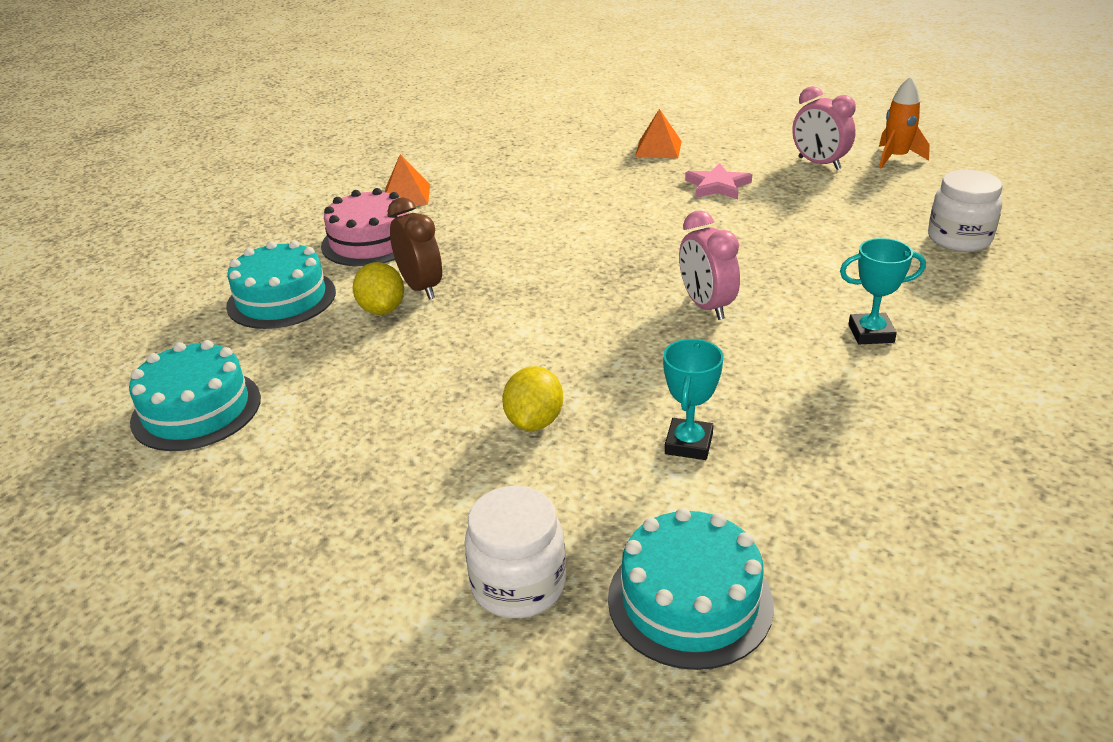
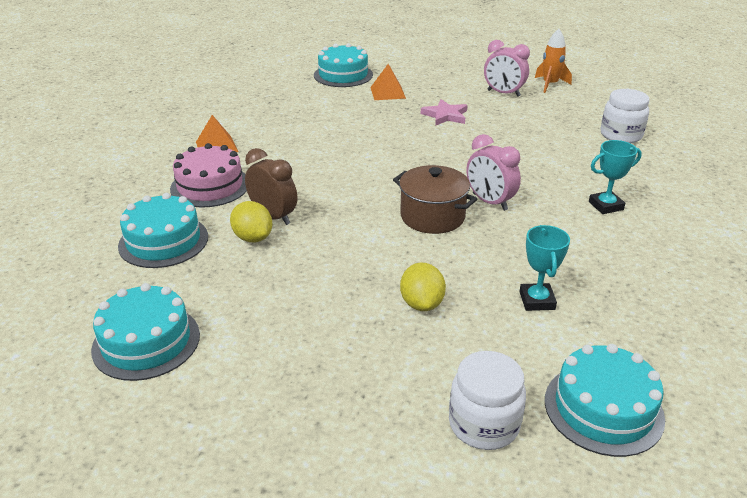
camera: 20 degrees left, 0 degrees up
(614, 121) = (343, 75): none -> turquoise cake
(617, 314) = (432, 216): none -> brown pot

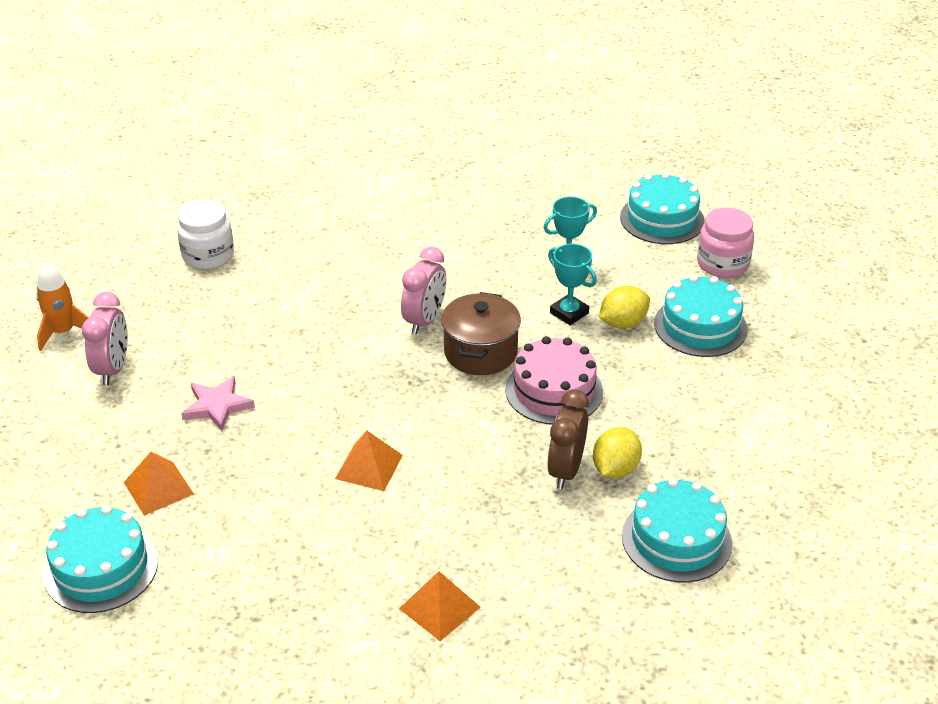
camera: 115 degrees left, 5 degrees up
(146, 342) = (811, 468): turquoise cake -> turquoise cake (700, 326)
(210, 186) = (543, 559): pink cake -> pink cake (554, 390)
(348, 149) = (369, 467): none -> orange pyramid
(483, 424) = (722, 264): white jar -> pink jar
(605, 206) = (383, 248): turquoise trophy -> turquoise trophy (569, 313)

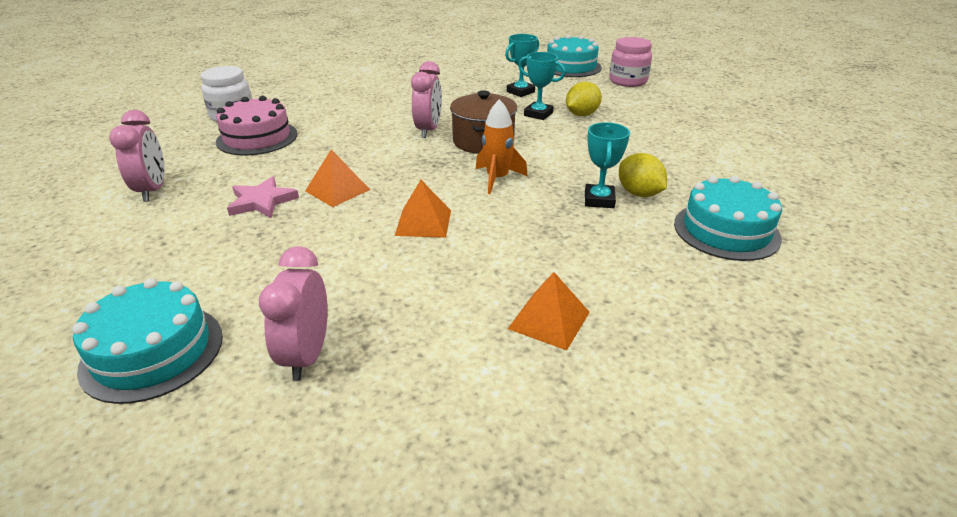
camera: 15 degrees left, 5 degrees down
(63, 332) = (100, 173): orange rocket -> orange rocket (497, 179)
(158, 488) = (212, 269): orange pyramid -> orange pyramid (337, 190)
(222, 598) = (307, 355): none -> pink clock
(554, 390) = (555, 155): pink cake -> pink cake (257, 138)
(566, 470) = (599, 200): brown clock -> turquoise trophy
(615, 469) = (639, 193): yellow lemon -> yellow lemon turned 45 degrees counterclockwise
(700, 326) = (638, 110): turquoise cake -> none

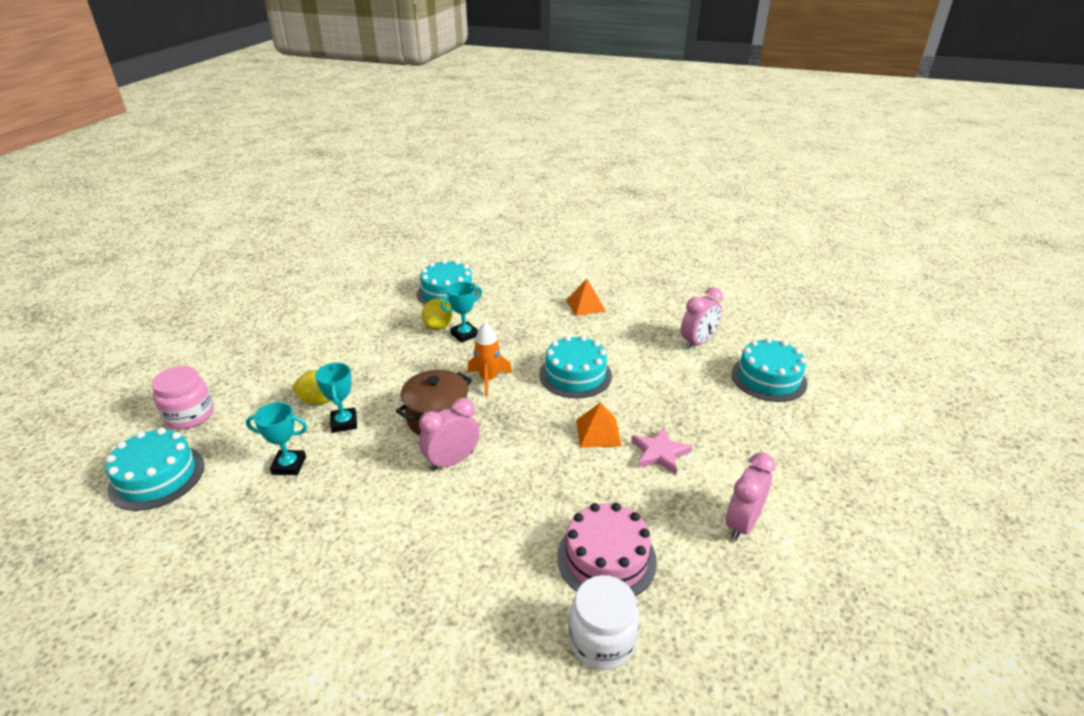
camera: 135 degrees left, 0 degrees up
(423, 222) = (575, 375): orange pyramid -> turquoise cake

